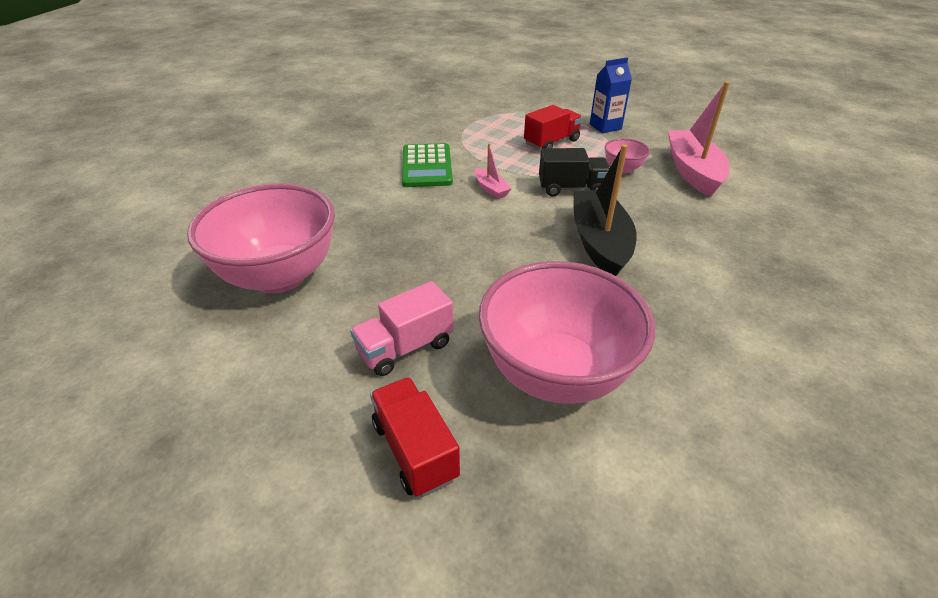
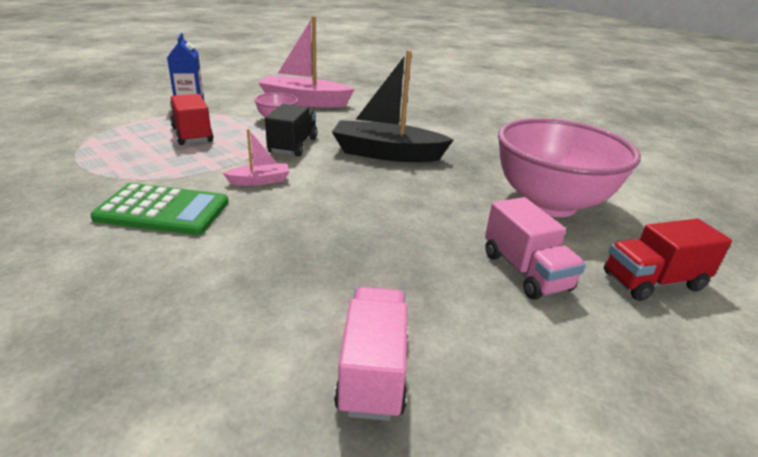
camera: 80 degrees left, 10 degrees down
(279, 276) = (373, 371): pink bowl -> pink truck

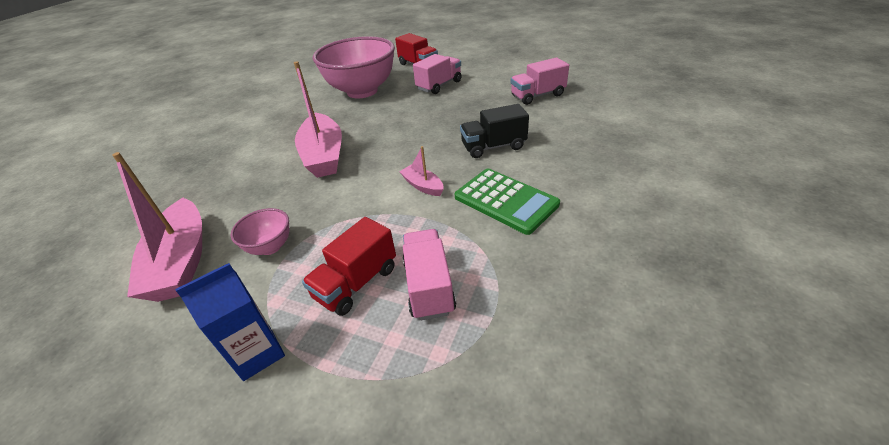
camera: 110 degrees left, 10 degrees up
(142, 152) = (429, 286): none -> pink truck
(163, 210) = (505, 201): green calculator -> green calculator turned 150 degrees clockwise
(293, 145) = (339, 203): black truck -> black truck (493, 147)
(387, 154) = (324, 155): black boat -> pink boat

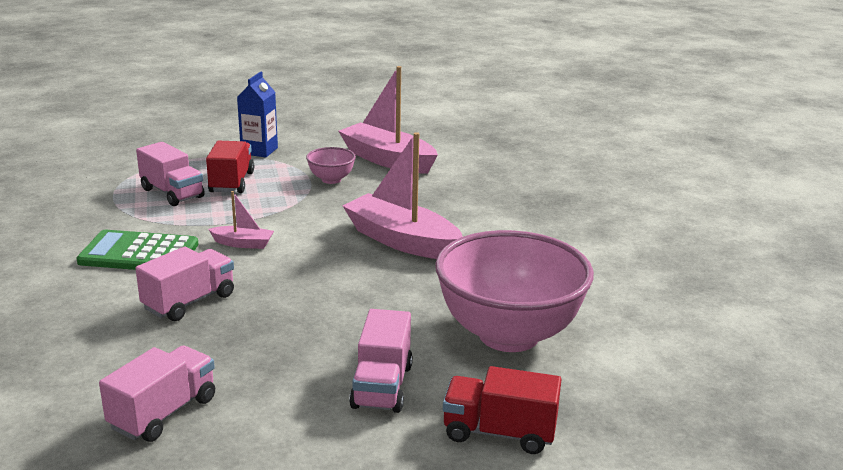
camera: 140 degrees right, 15 degrees down
(493, 147) = (189, 302): black truck -> pink truck

